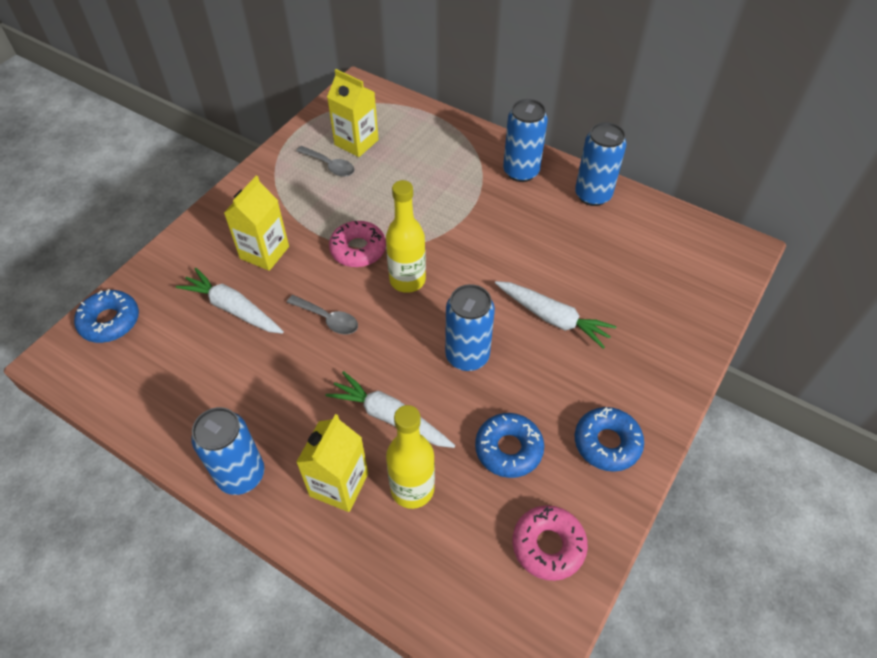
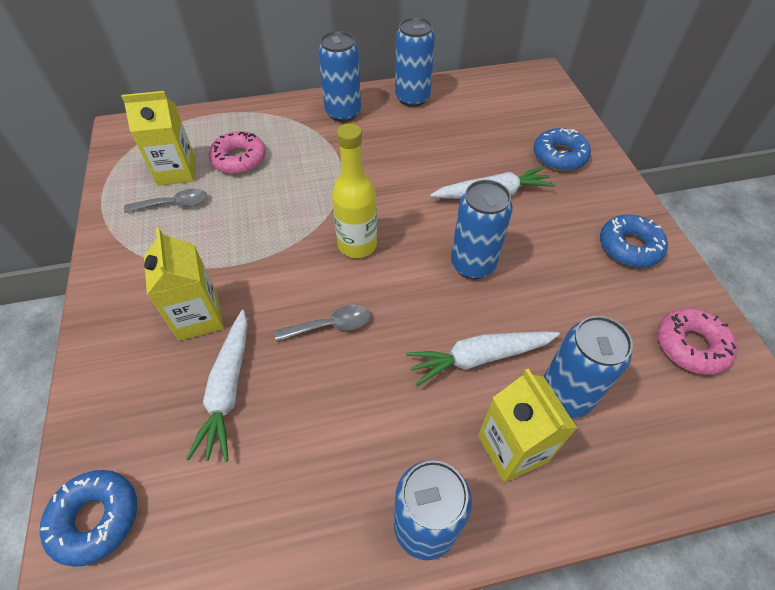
camera: 45 degrees left, 0 degrees up
(233, 309) = (228, 389): white carrot -> white carrot turned 75 degrees counterclockwise
(358, 249) = (285, 252): pink donut -> pink donut (239, 159)
(412, 489) = (565, 395): yellow bottle -> blue can
(508, 449) = (583, 304): blue donut -> blue donut (559, 156)

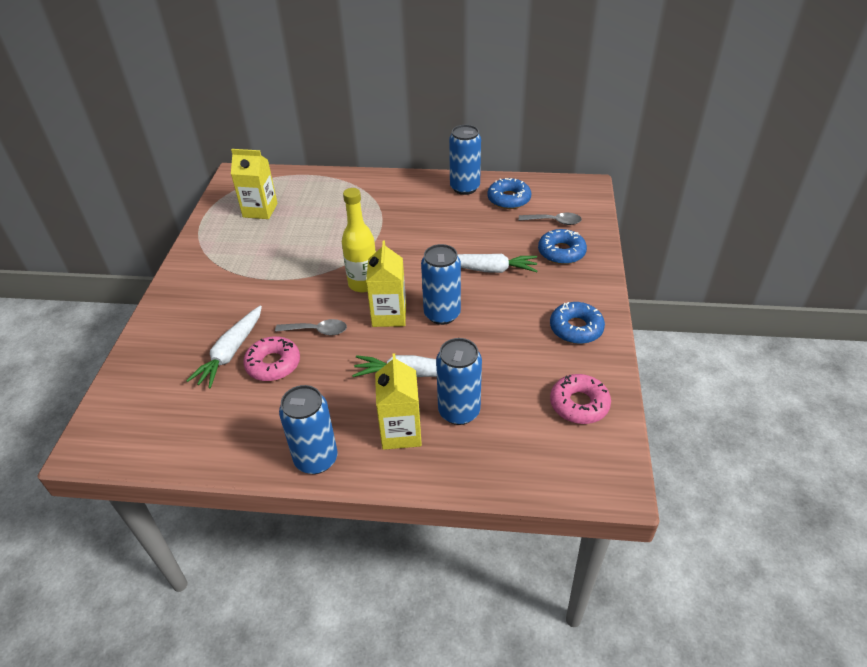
camera: 20 degrees right, 10 degrees down
(96, 519) = (122, 401): blue donut -> blue donut (509, 199)
(174, 204) = (248, 232): grey spoon -> grey spoon (554, 221)
(198, 317) = (232, 306): yellow carton -> yellow carton (389, 315)
(239, 159) = (308, 210): pink donut -> pink donut (273, 364)
(343, 113) = (403, 190): blue can -> none

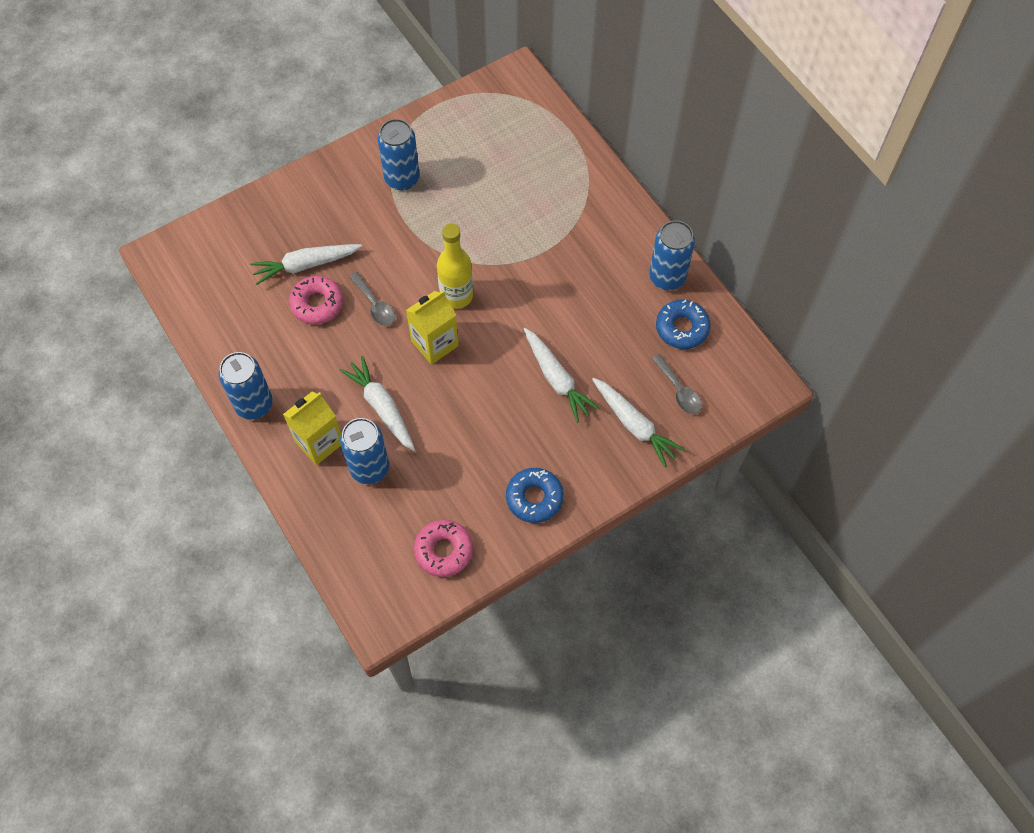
camera: 50 degrees right, 20 degrees up
(260, 210) = (484, 138): yellow carton -> none
(442, 314) = (468, 382): blue can -> blue can (402, 178)
(561, 252) = (634, 425): blue donut -> white carrot

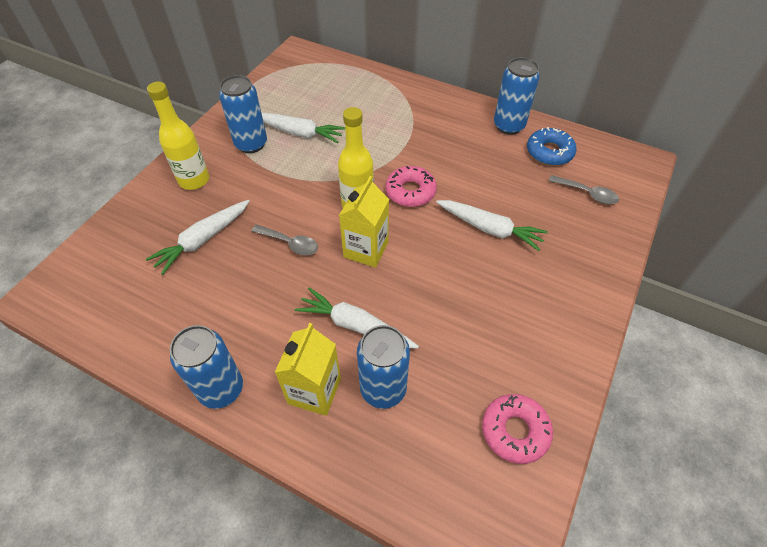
camera: 30 degrees left, 10 degrees down
(317, 304) = (233, 267): pink donut -> pink donut (410, 192)
(330, 196) = (194, 180): none -> yellow bottle
(534, 498) = (553, 333): blue donut -> none
(634, 425) = (579, 233): white carrot -> white carrot (299, 133)

